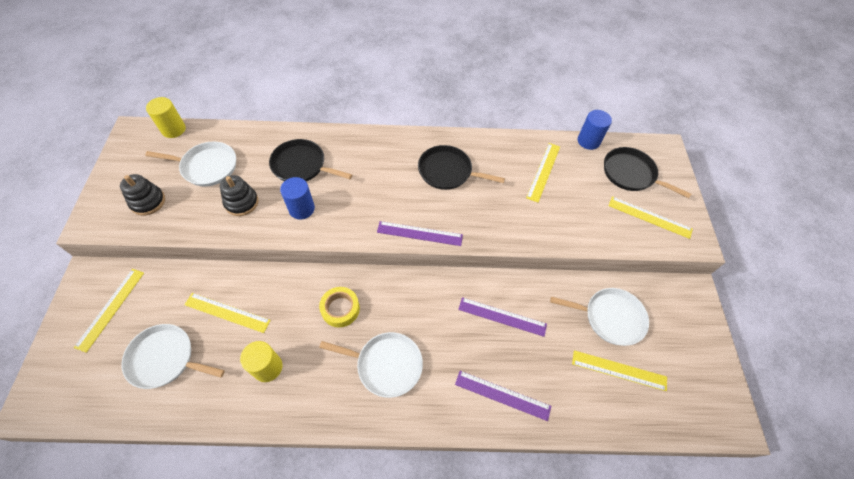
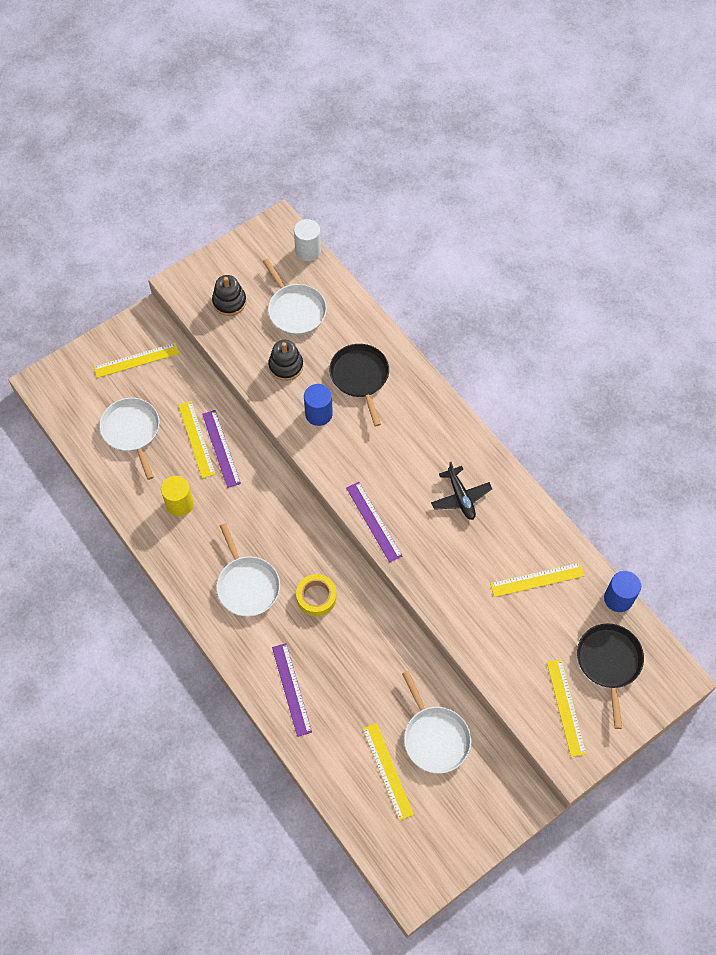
camera: 55 degrees right, 5 degrees up
(173, 129) = (308, 251): yellow cylinder -> white cylinder
(340, 309) = (265, 516): yellow tape -> yellow tape (316, 597)
(448, 171) = (460, 497): black pan -> black plane
(502, 316) = (361, 645): purple ruler -> purple ruler (221, 448)

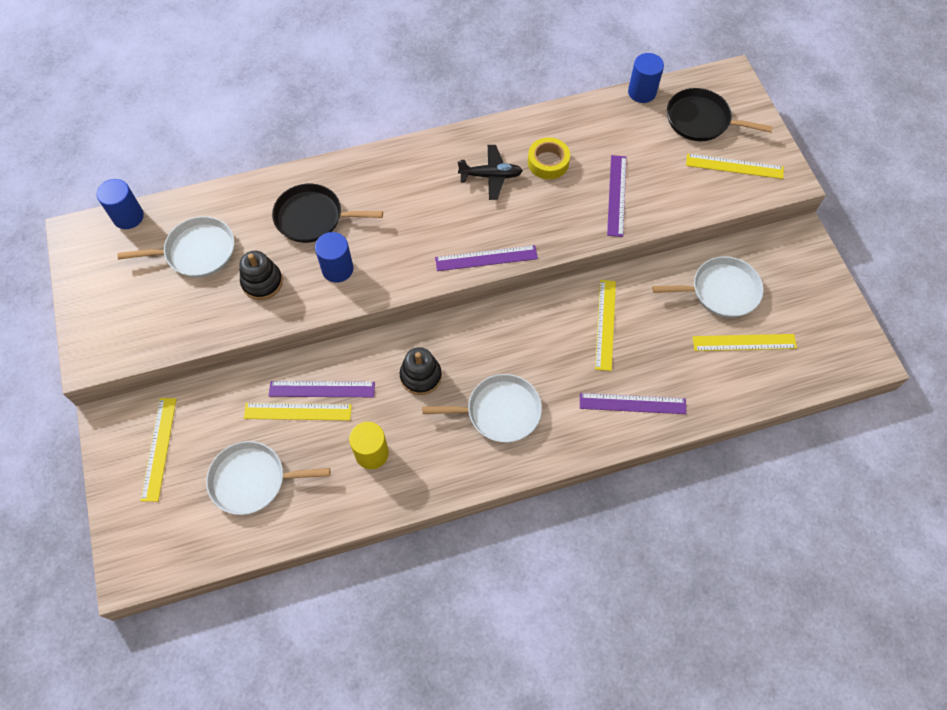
camera: 70 degrees left, 0 degrees up
(229, 302) = (147, 314): black stacking toy -> black stacking toy (420, 376)
(308, 251) = (128, 217): white cylinder -> blue cylinder
(316, 597) = (538, 348): yellow tape -> yellow tape (548, 162)
(485, 609) = (616, 195): none -> purple ruler
(537, 580) = (601, 145): yellow ruler -> yellow ruler (605, 324)

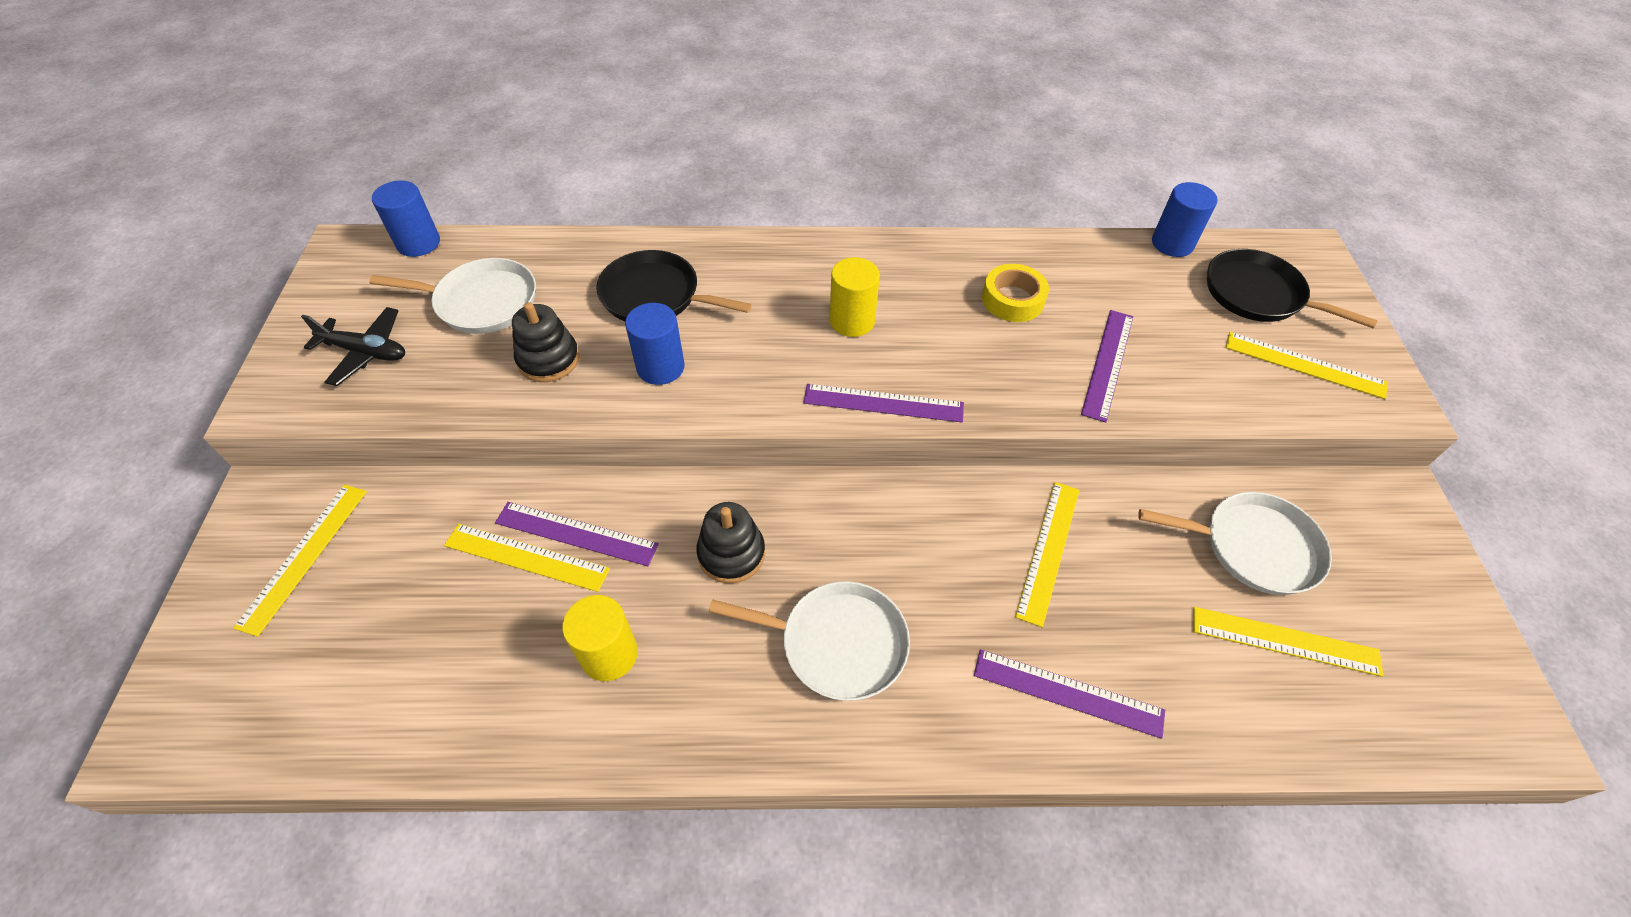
camera: 15 degrees right, 10 degrees down
(252, 480) = (410, 644): white pan -> none
(449, 204) = (852, 321): none -> yellow cylinder
(491, 176) = (924, 299): black plane -> black plane (366, 352)

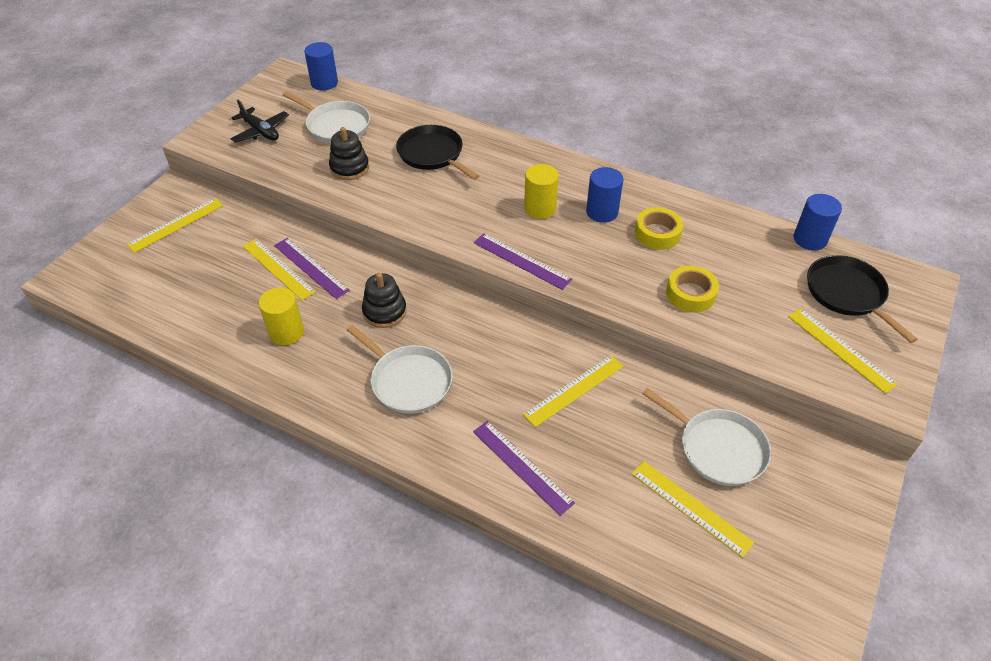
camera: 30 degrees right, 5 degrees down
(660, 367) = (407, 194): blue cylinder -> blue cylinder (602, 212)
(1107, 363) = (690, 294): purple ruler -> yellow tape

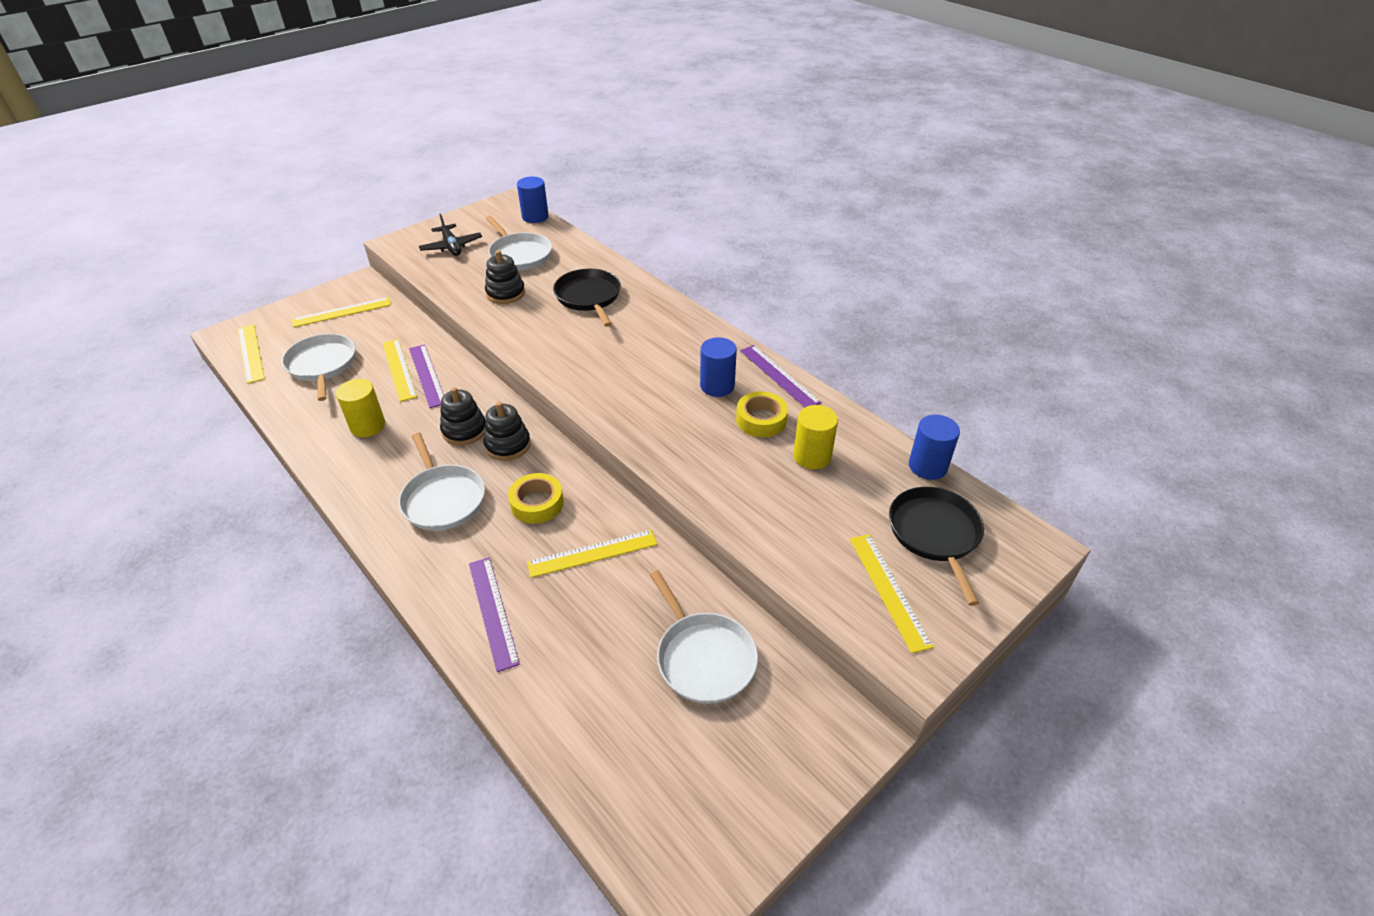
camera: 20 degrees right, 5 degrees down
(195, 284) = (322, 365): none -> white pan
(435, 314) = (508, 445): none -> black stacking toy
(521, 261) = (605, 412): purple ruler -> purple ruler (779, 376)
(540, 209) = (657, 368): yellow cylinder -> yellow cylinder (812, 456)
(690, 294) = (756, 488): yellow tape -> yellow tape (537, 503)
(690, 507) = (635, 709): yellow ruler -> yellow ruler (251, 353)

